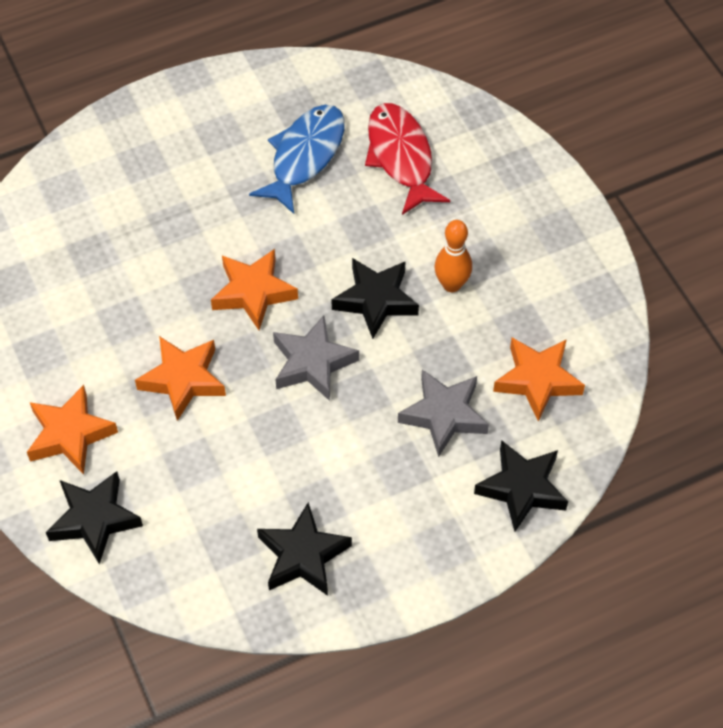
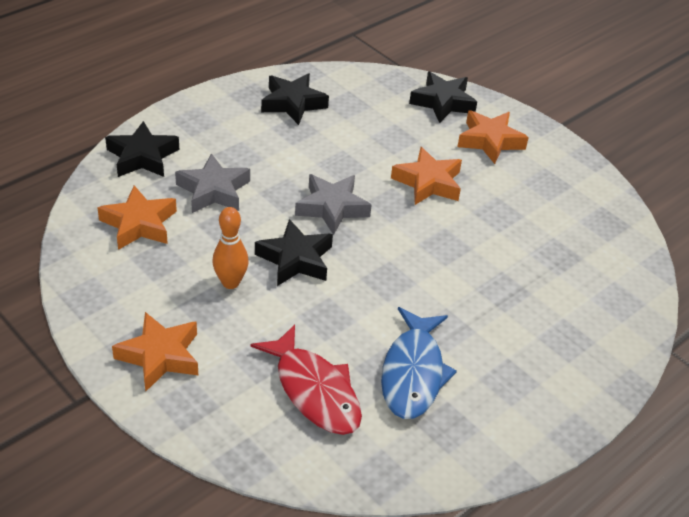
camera: 160 degrees right, 15 degrees down
(253, 293) = (404, 248): orange star -> orange star (160, 356)

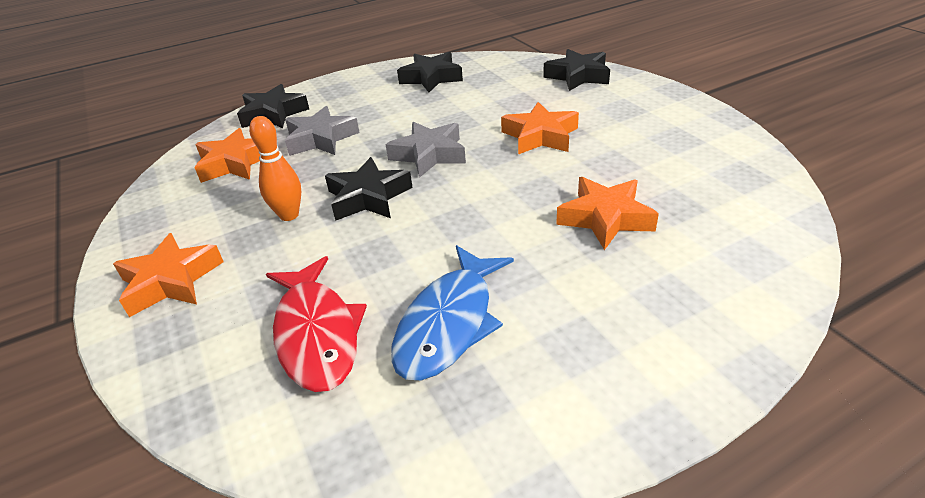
camera: 20 degrees right, 5 degrees down
(490, 141) = (619, 104): orange star -> orange star (605, 218)

